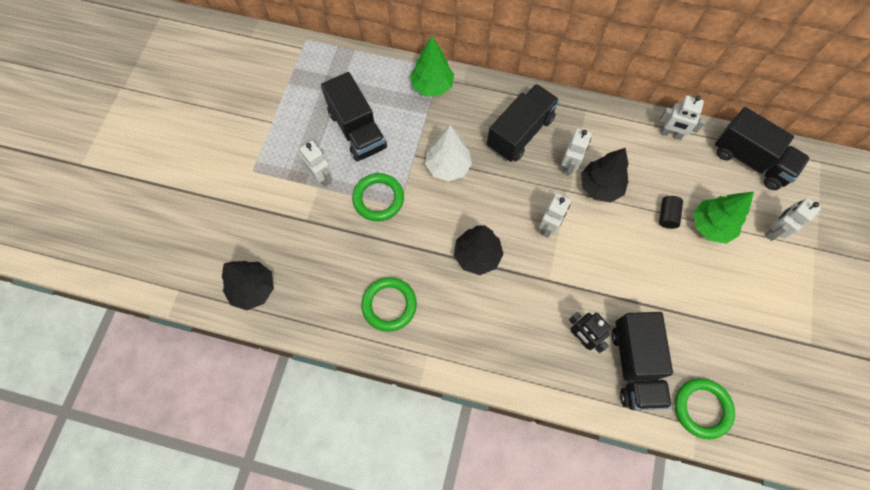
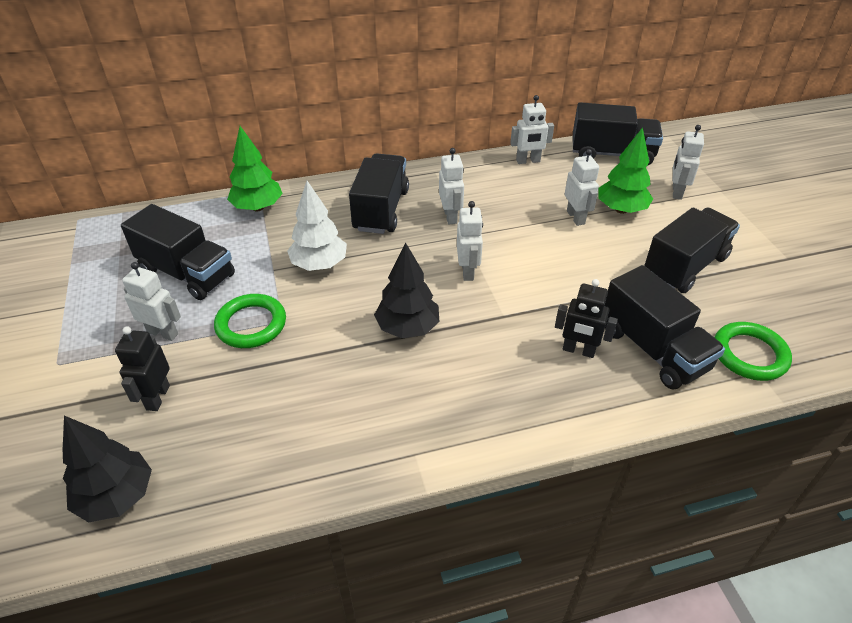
camera: 30 degrees left, 25 degrees down
(299, 229) = (157, 397): none -> black robot
(389, 305) = (330, 424): green ring -> none
(600, 187) = (494, 221): black tree -> none
(667, 215) = (576, 217): black cylinder -> white robot
(718, 308) = (685, 266): none -> black truck

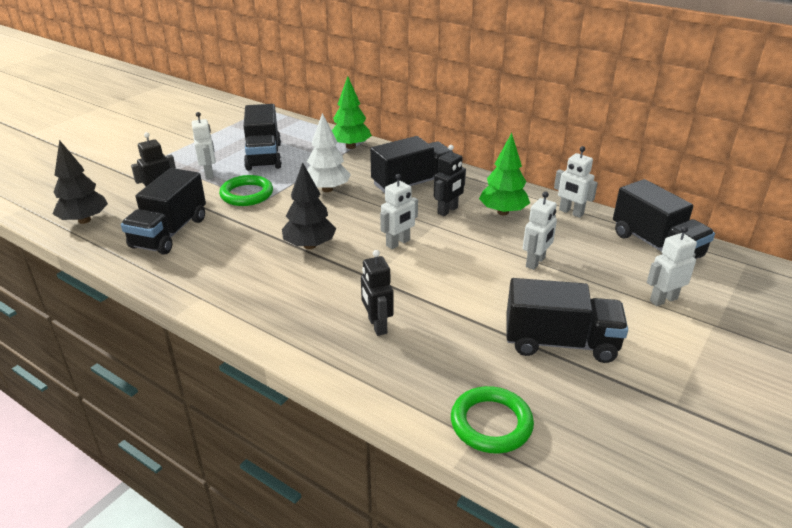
camera: 50 degrees right, 10 degrees down
(450, 216) = (448, 211): white robot -> black robot
(621, 209) = (584, 280): green tree -> green tree (503, 212)
(653, 349) = (426, 363): black truck -> black truck (169, 232)

